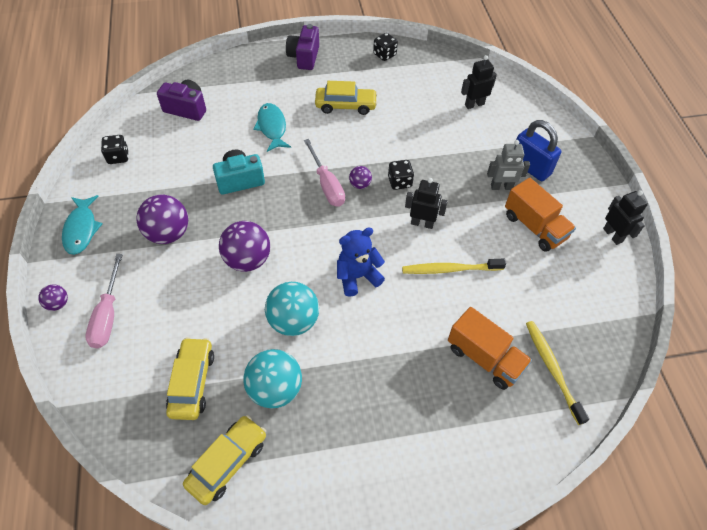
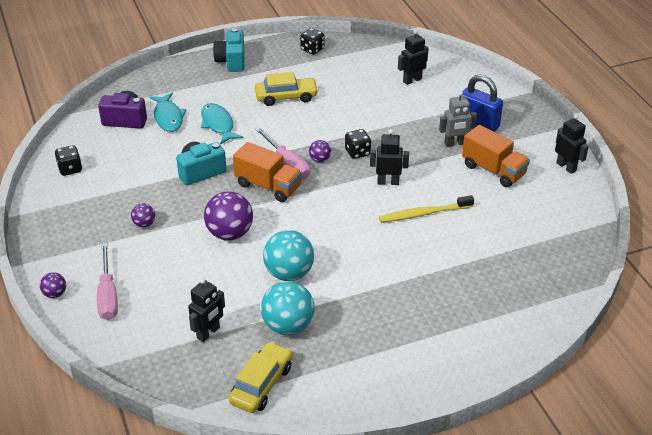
camera: 10 degrees left, 15 degrees down
(81, 229) = (55, 233): turquoise fish -> turquoise fish (168, 117)
(168, 233) = (144, 224): purple ball -> purple ball, size x0.50
(192, 382) = (208, 333): yellow car -> black robot
(304, 57) = (231, 61): purple camera -> turquoise camera
(357, 276) = (339, 231): blue teddy bear -> none
(484, 358) = (472, 274): orange truck -> orange truck (268, 186)
(552, 369) = (534, 273): yellow toothbrush -> none

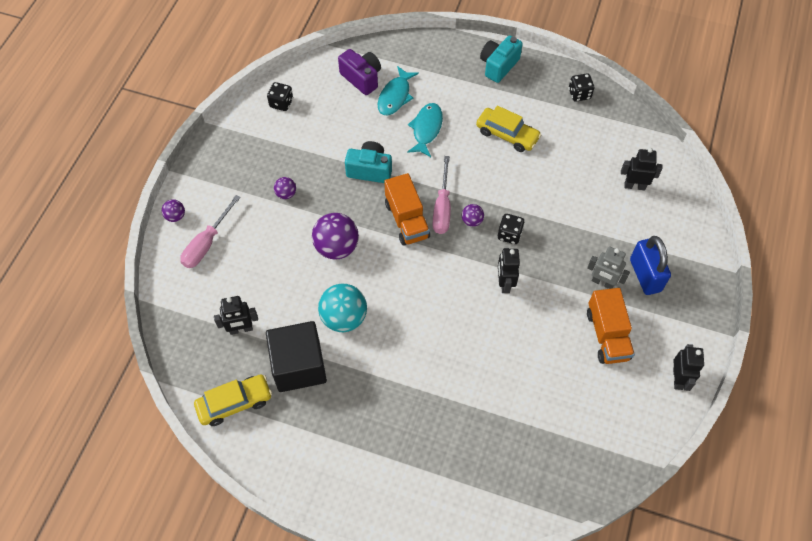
camera: 40 degrees right, 20 degrees up
(288, 326) = (299, 366): turquoise ball -> black cube
(388, 182) = (504, 283): black robot -> black robot turned 135 degrees counterclockwise
(423, 214) = (501, 337): yellow toothbrush -> none

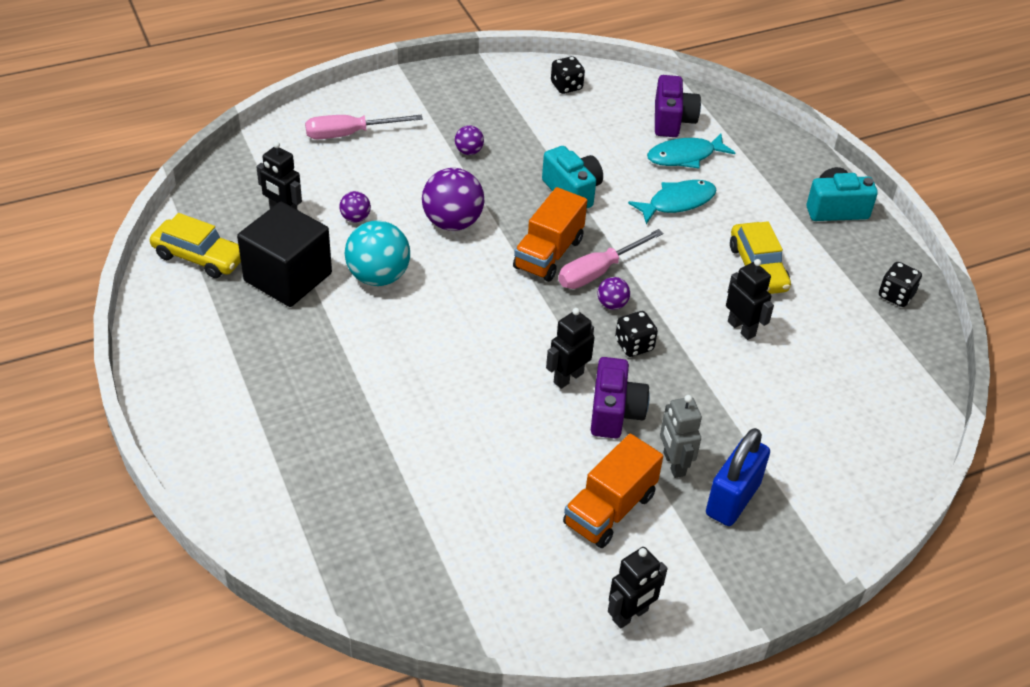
camera: 45 degrees right, 15 degrees down
(175, 216) = (354, 97): purple ball -> purple ball (355, 218)
(547, 281) = (615, 412): none -> purple camera
(634, 186) = (841, 417): black robot -> black robot (741, 328)

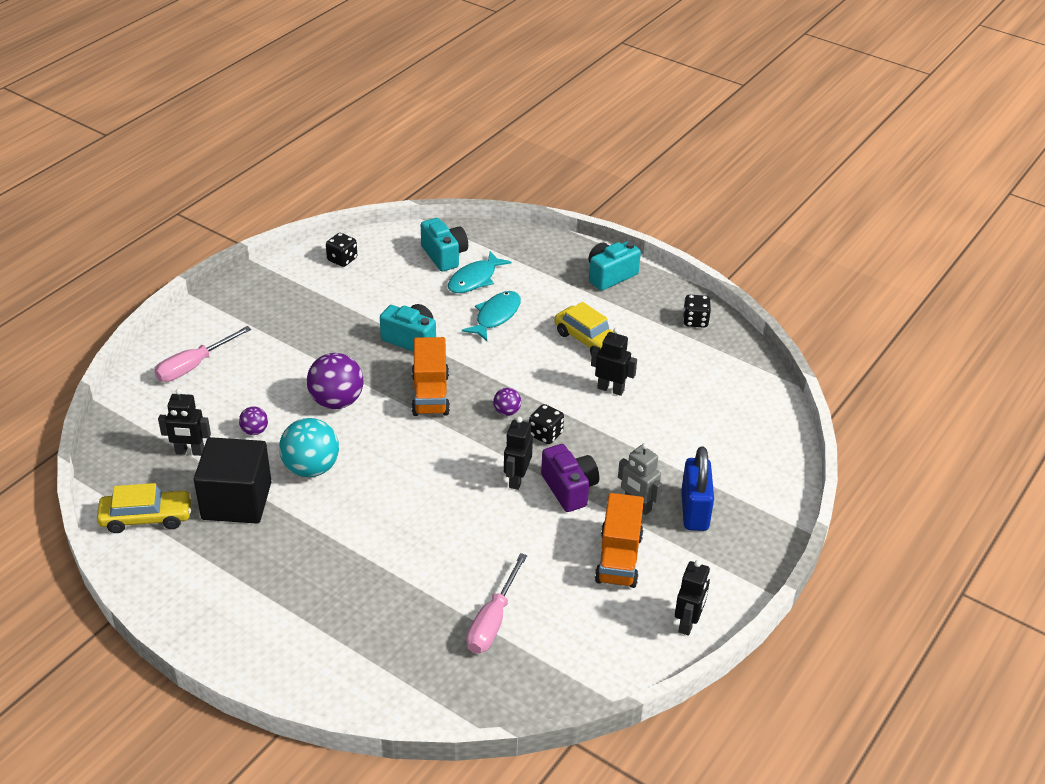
camera: 30 degrees left, 5 degrees down
(469, 151) = (305, 341): purple ball -> none
(598, 271) = (478, 392): pink screwdriver -> pink screwdriver (493, 621)
(672, 121) = (444, 255): purple camera -> turquoise camera

